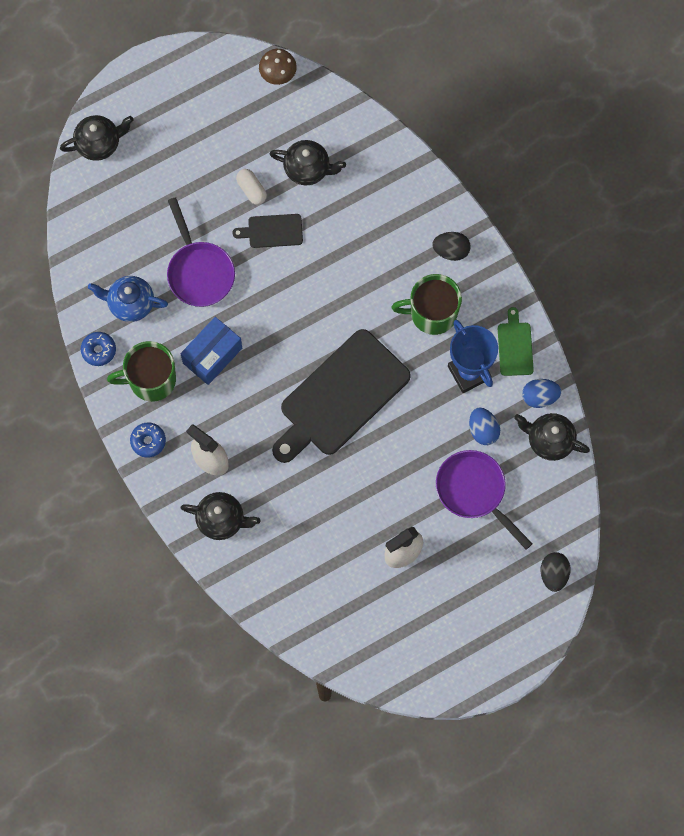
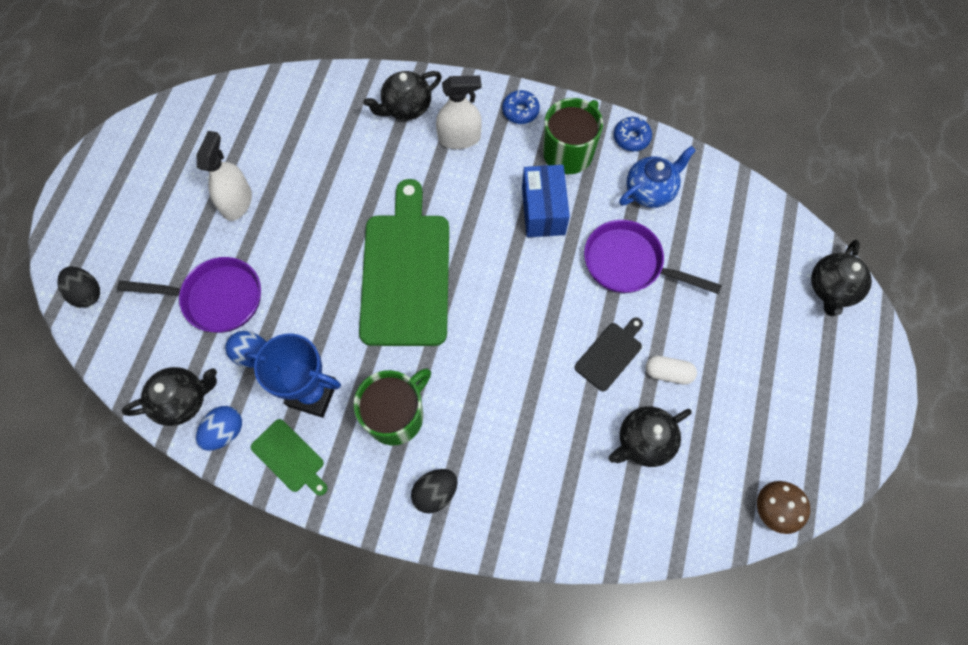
camera: 135 degrees right, 5 degrees down
(341, 396) = (406, 272): black cutting board -> green cutting board

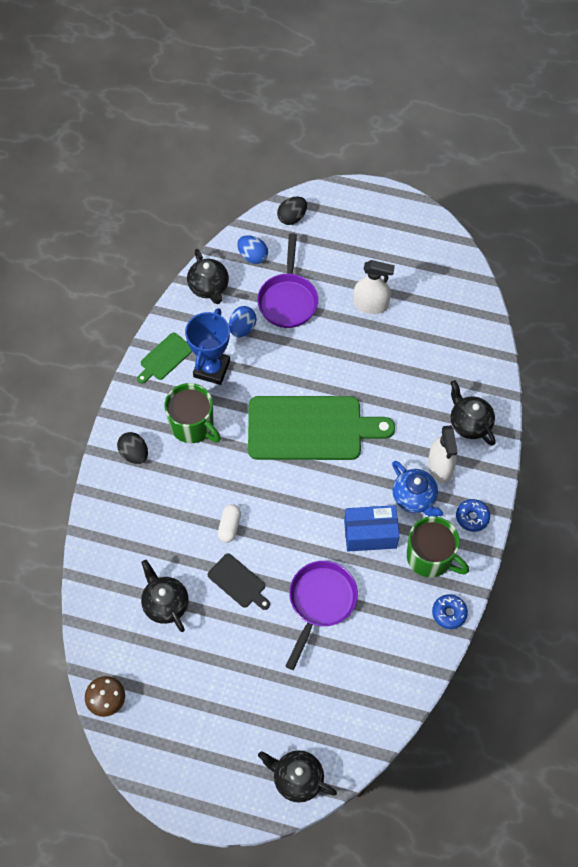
camera: 90 degrees right, 5 degrees down
(225, 432) = (185, 316): blue egg -> blue egg (253, 256)
(650, 191) = (393, 626): blue teapot -> blue teapot (414, 498)
(668, 373) = (221, 627): white capsule -> white capsule (229, 526)

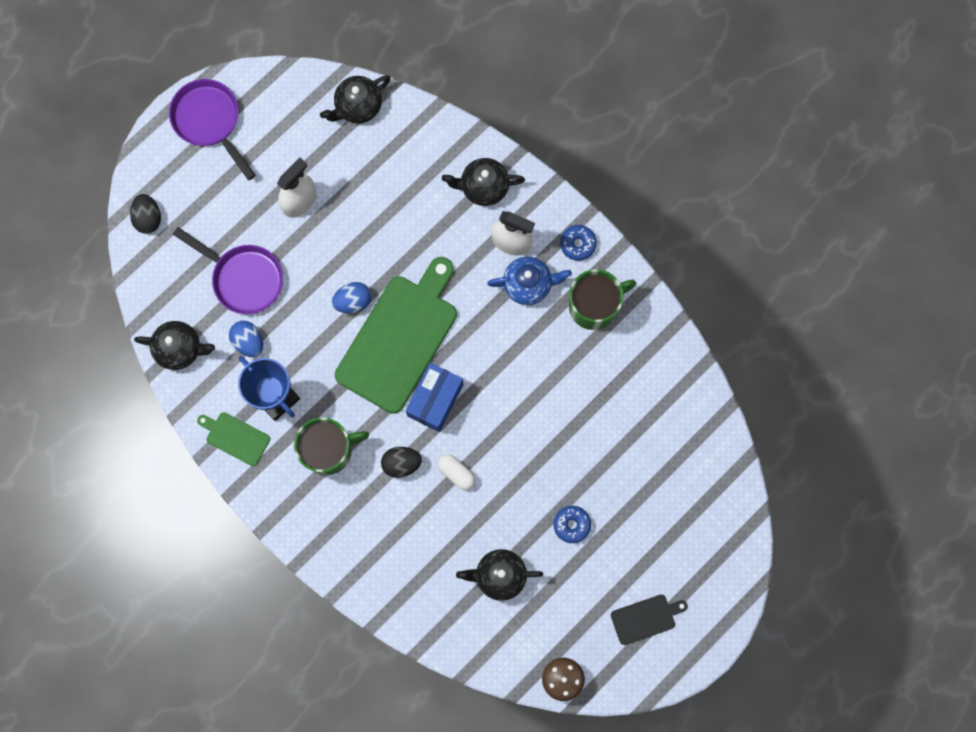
camera: 60 degrees left, 15 degrees up
(134, 454) = (325, 524): black egg -> black egg (401, 463)
(165, 358) = (235, 437): green cutting board -> green cutting board turned 135 degrees clockwise
(238, 582) = (517, 495): black cutting board -> black cutting board (645, 618)
(253, 256) = (170, 284): blue egg -> blue egg (353, 301)
(297, 778) = (728, 544): black teapot -> black teapot (358, 106)
(320, 602) = (580, 431): purple pan -> purple pan (209, 121)
(370, 534) = (540, 346): blue box -> blue box (435, 400)
(449, 613) = (656, 322): blue donut -> blue donut (571, 524)

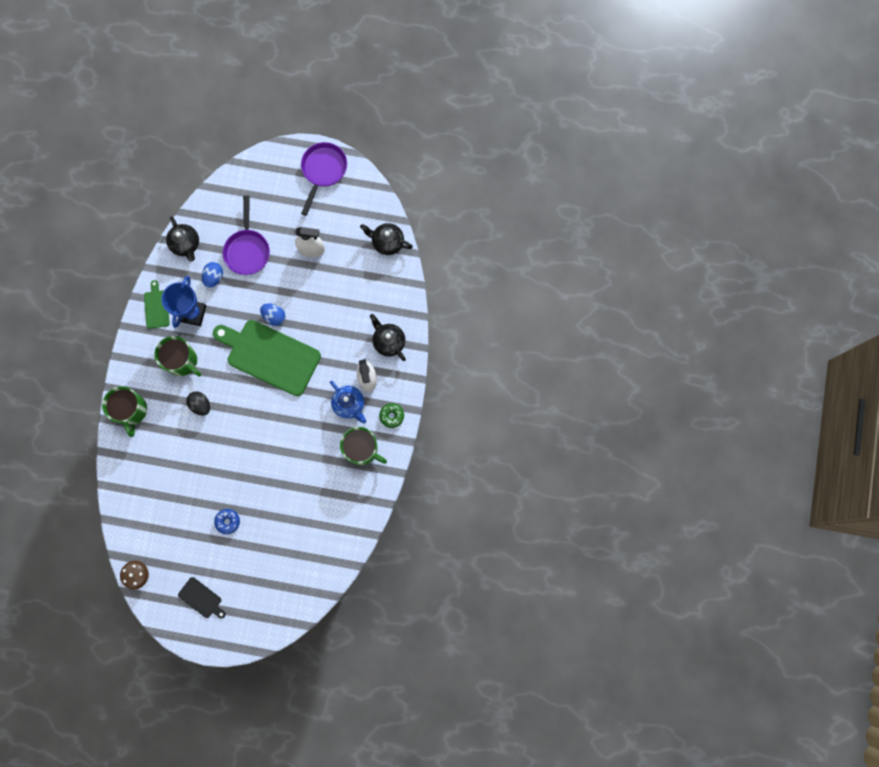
camera: 55 degrees right, 0 degrees up
(148, 218) = (247, 177): black egg -> none
(347, 554) = (131, 410): none -> green mug
(400, 339) = (270, 356): green cutting board -> green cutting board turned 150 degrees counterclockwise
(435, 400) = (248, 398): blue box -> none
(456, 473) = (215, 438): white capsule -> none
(499, 575) = (173, 501): black teapot -> none
(578, 244) = (391, 416): blue donut -> green donut

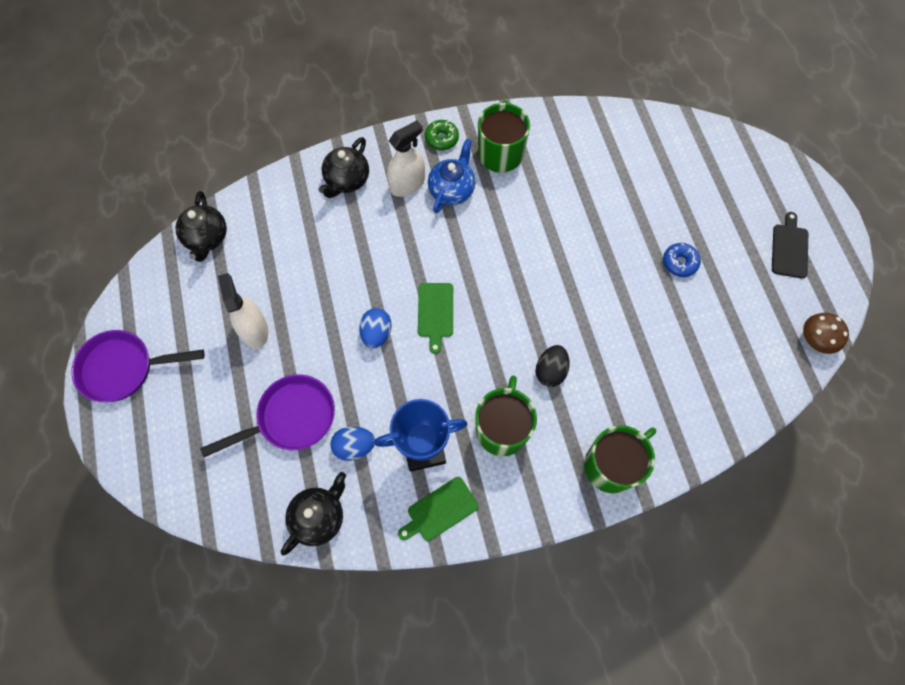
camera: 115 degrees left, 10 degrees down
(270, 356) = (435, 313): green cutting board -> green cutting board, size x0.45

